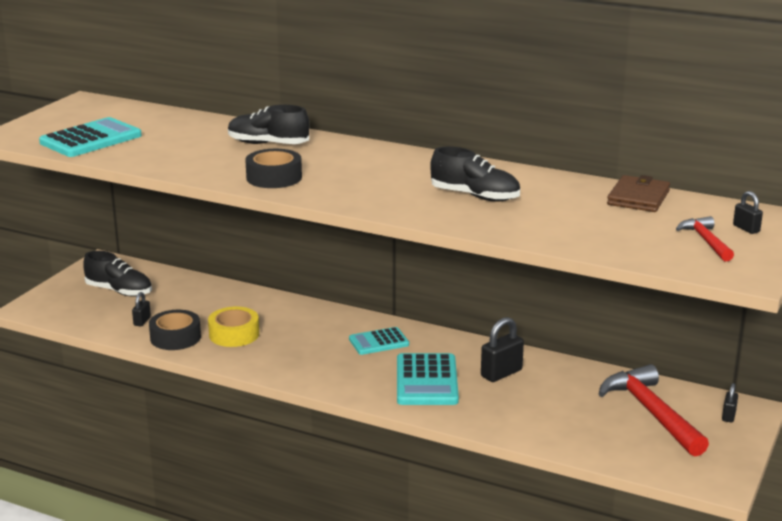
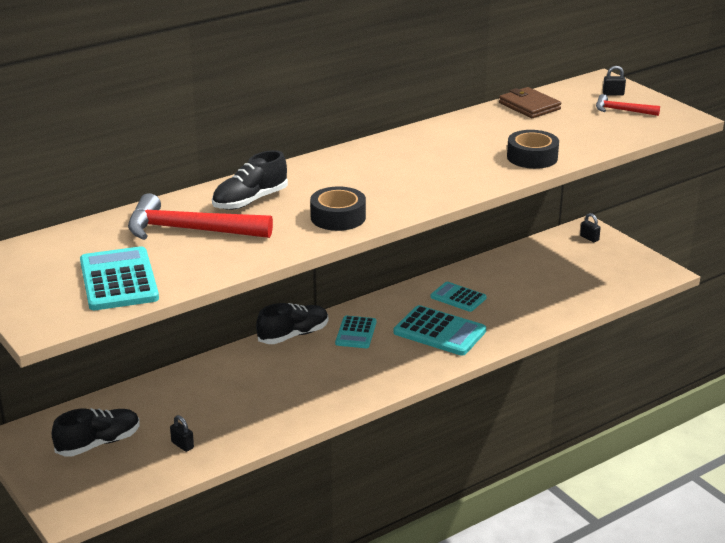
camera: 60 degrees left, 5 degrees up
(175, 337) = (237, 433): black tape -> black tape (532, 157)
(234, 334) = (266, 400): yellow tape -> none
(475, 196) = (468, 154): black shoe -> black shoe (293, 335)
(501, 373) = (458, 297): black padlock -> turquoise calculator
(651, 412) = (563, 262): red hammer -> red hammer (189, 230)

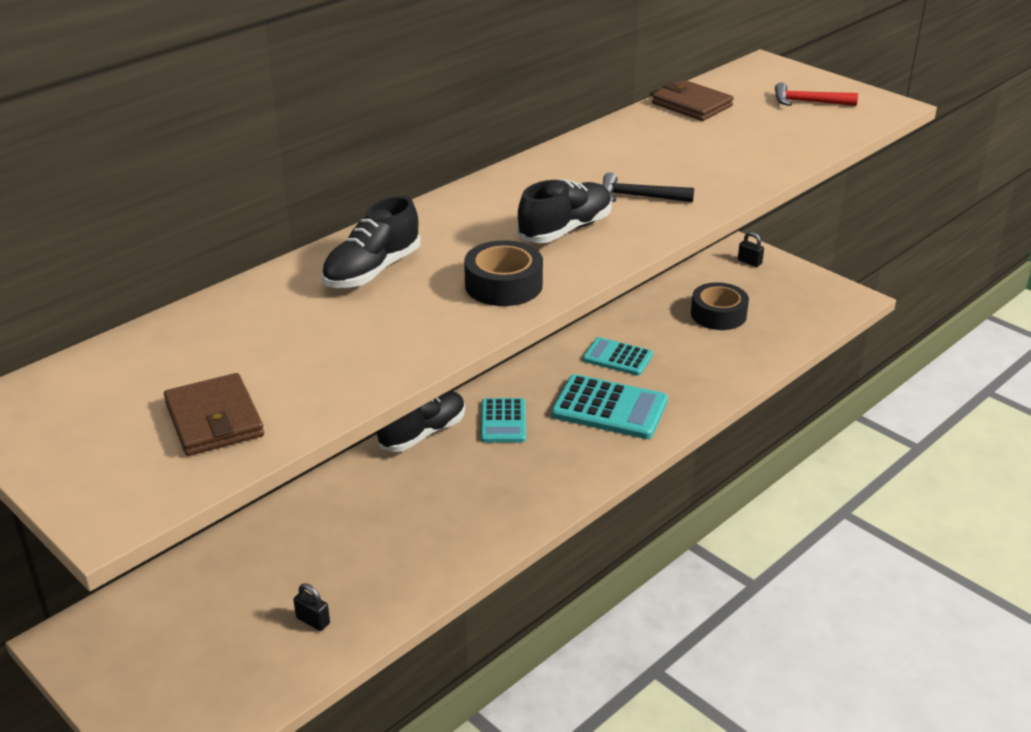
camera: 10 degrees left, 5 degrees up
(98, 443) = (192, 633): black shoe -> black shoe (565, 230)
(119, 280) = (214, 419): turquoise calculator -> brown wallet
(189, 230) = (299, 325): red hammer -> none
(459, 167) = (639, 196): none -> black hammer
(532, 157) = (726, 174): black tape -> black tape (718, 314)
(613, 94) = (787, 81): black padlock -> none

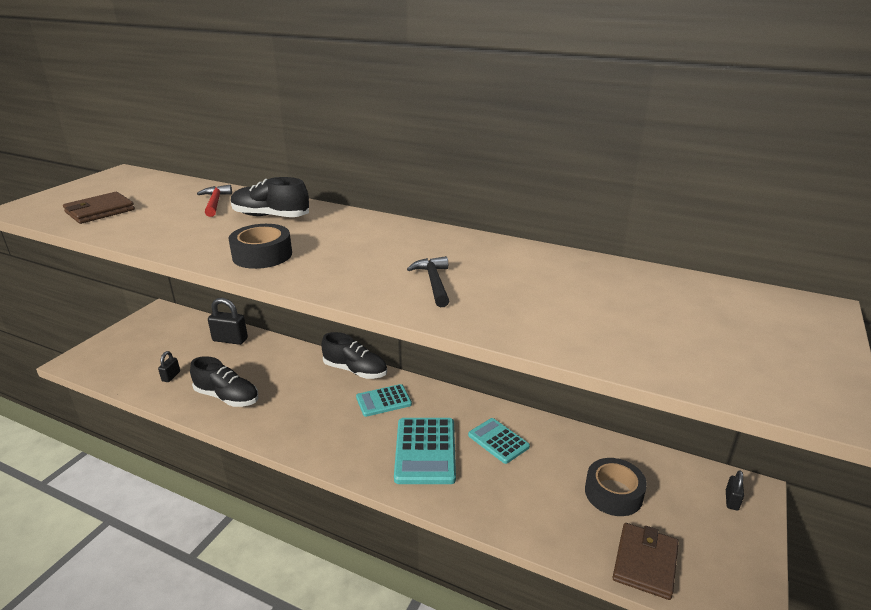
camera: 70 degrees right, 5 degrees down
(249, 549) = (230, 340): none -> black padlock
(565, 230) = (356, 263): black shoe -> black shoe (227, 397)
(617, 357) = (498, 441): turquoise calculator -> turquoise calculator turned 45 degrees counterclockwise
(691, 105) = (652, 281): brown wallet -> brown wallet (645, 563)
(808, 102) = (751, 345): red hammer -> red hammer (215, 202)

